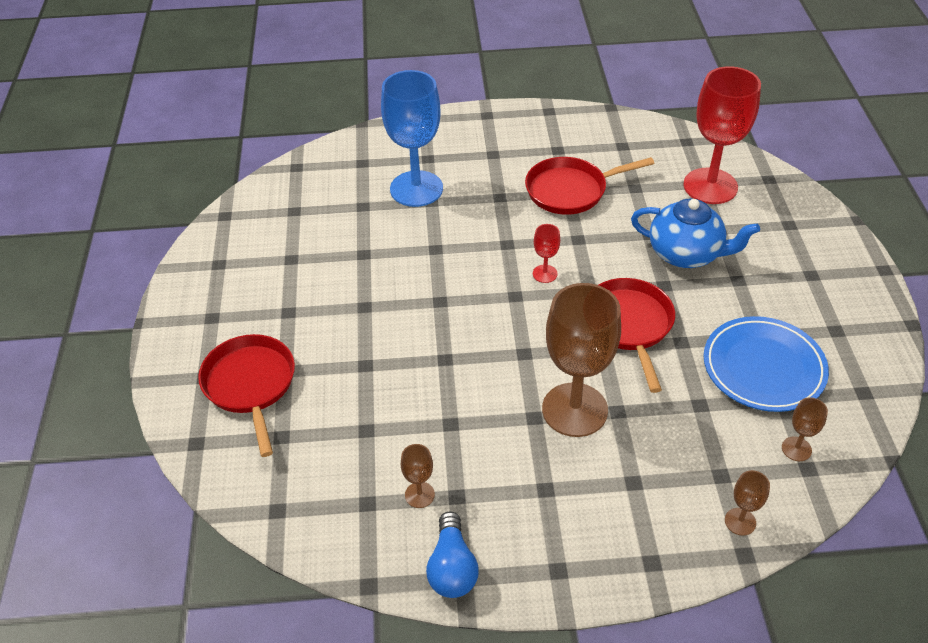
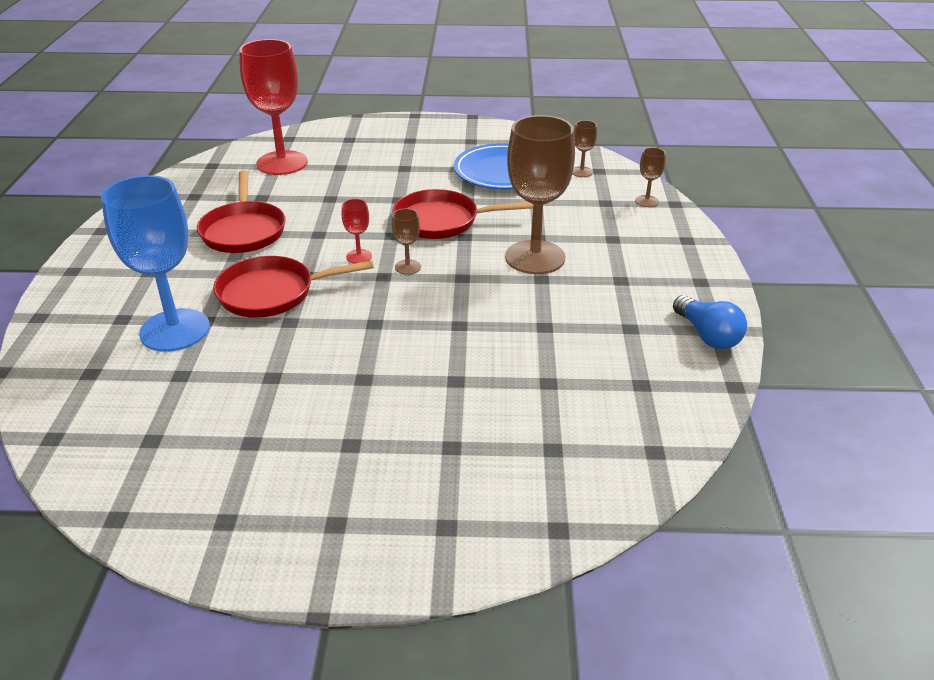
camera: 85 degrees left, 10 degrees down
(251, 385) = (469, 478): red pan -> red pan (272, 293)
(419, 495) = (630, 350): brown goblet -> brown goblet (407, 267)
(452, 568) = (707, 335): blue light bulb -> blue light bulb turned 60 degrees clockwise
(686, 254) = (363, 185): blue teapot -> none

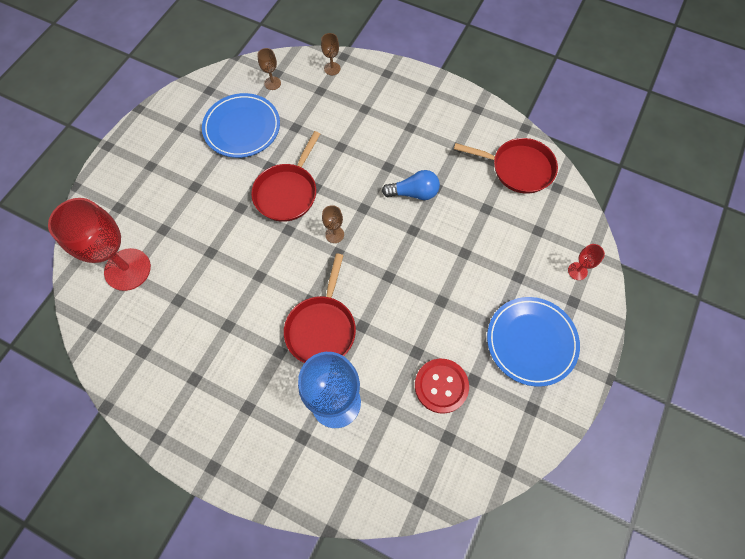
camera: 65 degrees left, 30 degrees up
(229, 413) = (441, 386): none -> red button
(243, 230) = (224, 326): red pan -> red pan (518, 168)
(343, 491) = (531, 342): none -> blue plate
(359, 256) = (305, 259): red goblet -> red goblet (577, 271)
(535, 257) = (362, 159): brown goblet -> none
(707, 335) = (480, 116): blue light bulb -> blue light bulb (413, 193)

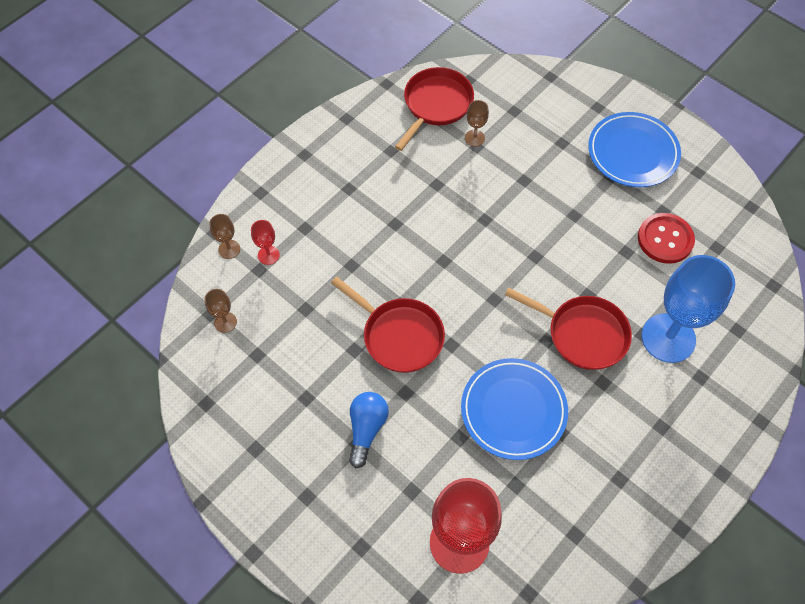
camera: 75 degrees left, 5 degrees down
(242, 128) = (285, 371): blue plate -> blue plate (513, 410)
(334, 234) = (470, 297): brown goblet -> brown goblet (474, 138)
(413, 193) = (438, 207): blue light bulb -> blue light bulb (366, 429)
(577, 271) = (566, 93): red goblet -> red goblet (268, 255)

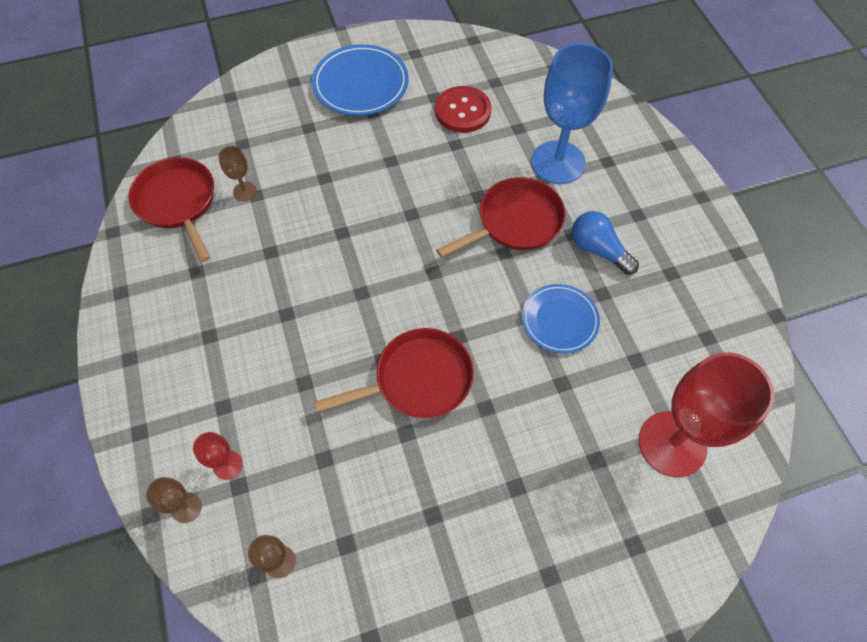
camera: 60 degrees left, 0 degrees up
(366, 429) = (505, 469): blue light bulb -> blue light bulb (598, 250)
(513, 410) = (559, 320): blue plate -> blue plate, size x0.66

